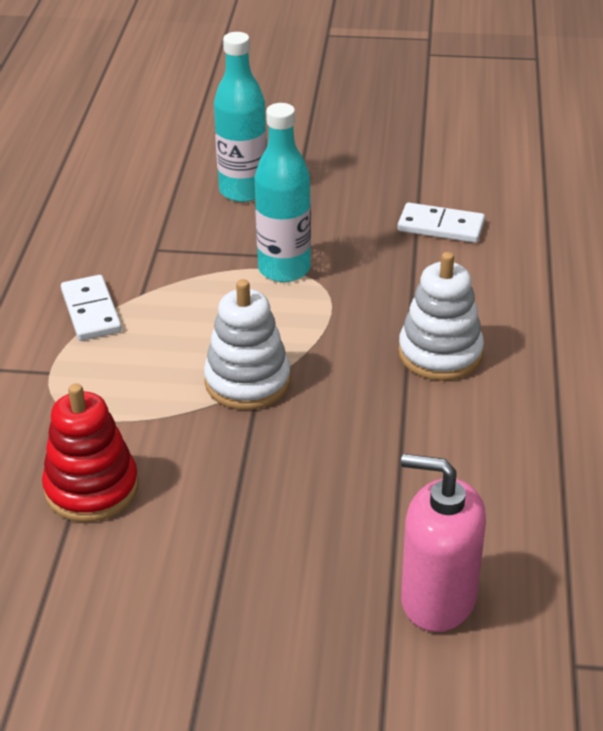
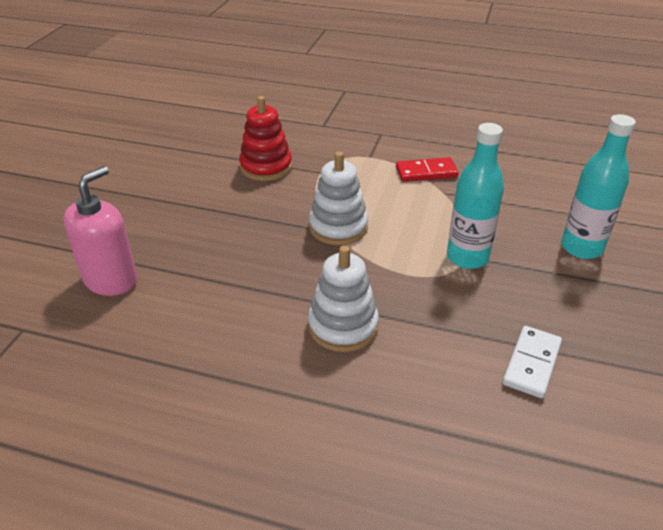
camera: 100 degrees right, 0 degrees up
(91, 311) = (426, 172): white domino -> red domino

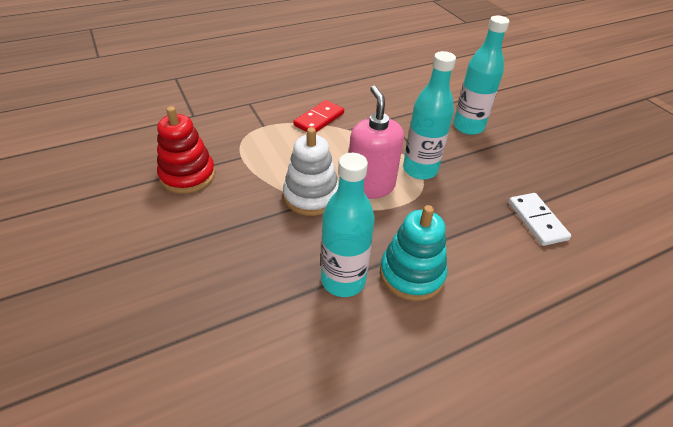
camera: 45 degrees left, 5 degrees up
(111, 280) = (168, 377): pink soap dispenser -> pink soap dispenser (370, 186)
(284, 297) = (343, 280): none -> turquoise bottle
(343, 326) = (411, 274): white stacking toy -> turquoise stacking toy

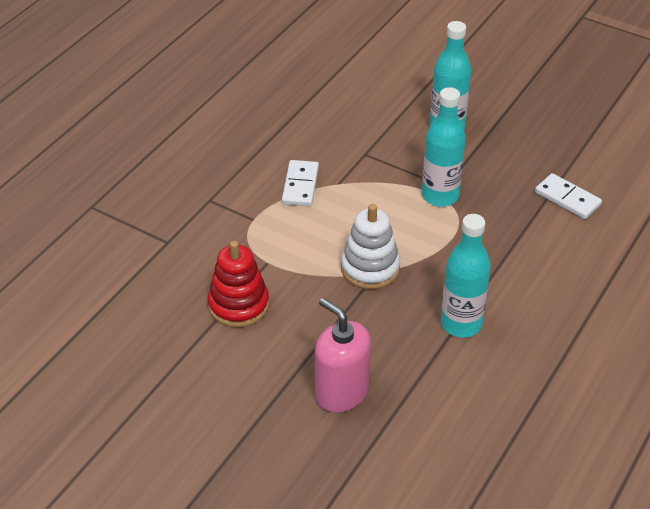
camera: 30 degrees left, 0 degrees up
(319, 119) = (300, 185): red domino -> white domino
(370, 186) = (411, 233): pink soap dispenser -> pink soap dispenser (341, 392)
(411, 274) = (507, 292): turquoise stacking toy -> none

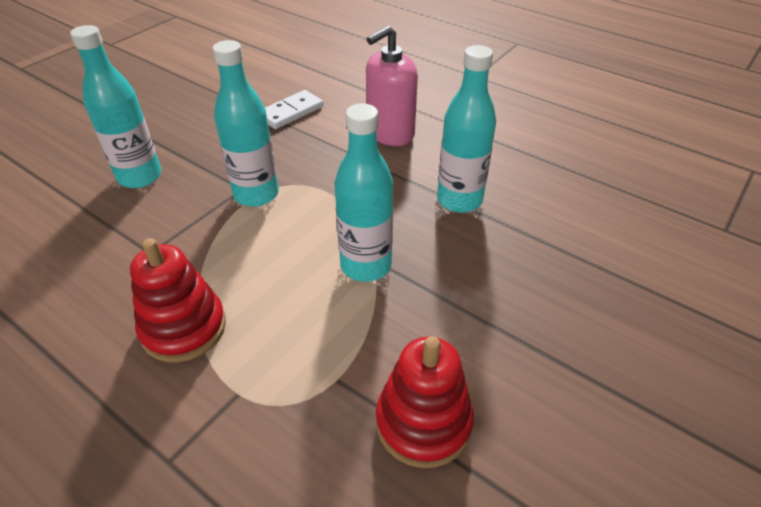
camera: 85 degrees left, 0 degrees up
(300, 185) = (184, 328): white domino -> red stacking toy
(341, 392) = (574, 309): pink soap dispenser -> pink soap dispenser (390, 133)
(370, 268) = (366, 265): white stacking toy -> turquoise bottle

